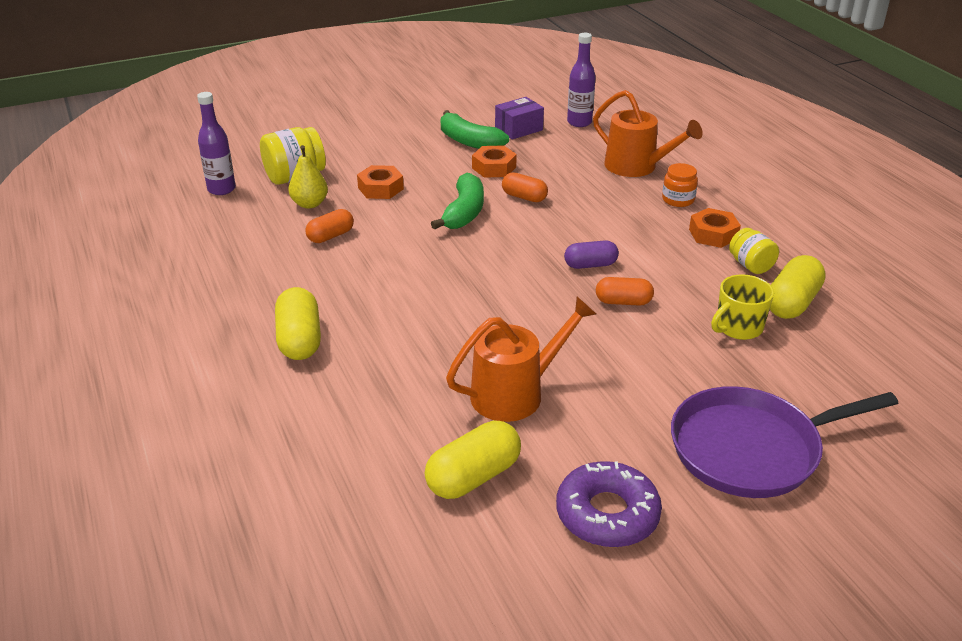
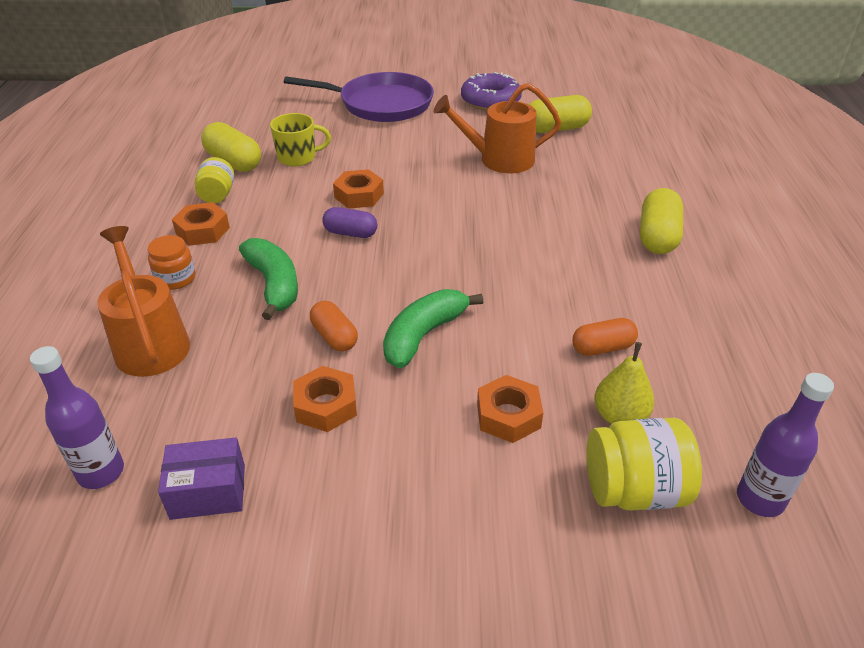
camera: 155 degrees left, 5 degrees up
(469, 141) = (312, 486): green banana -> green banana (274, 285)
(623, 302) = (359, 195): orange capsule -> orange nut
(792, 303) = (234, 162): yellow capsule -> yellow capsule turned 75 degrees clockwise

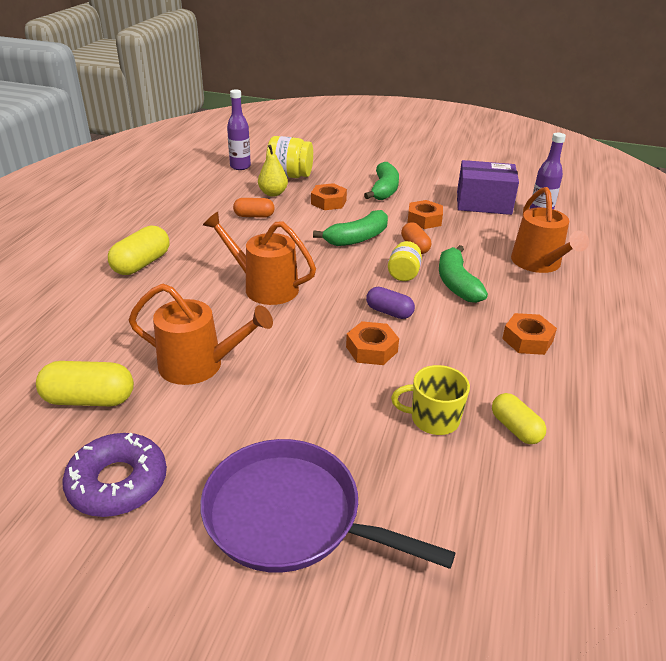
camera: 165 degrees left, 5 degrees down
(176, 278) = (537, 301): orange jar -> none
(208, 491) = (483, 203): purple box -> purple box, size x1.58
(217, 195) = (523, 379): yellow jar -> yellow jar (403, 274)
(234, 162) = (515, 428): yellow capsule -> yellow capsule, size x0.66
(419, 487) = (384, 190): none -> green banana
(498, 236) = (265, 287): none -> orange watering can

